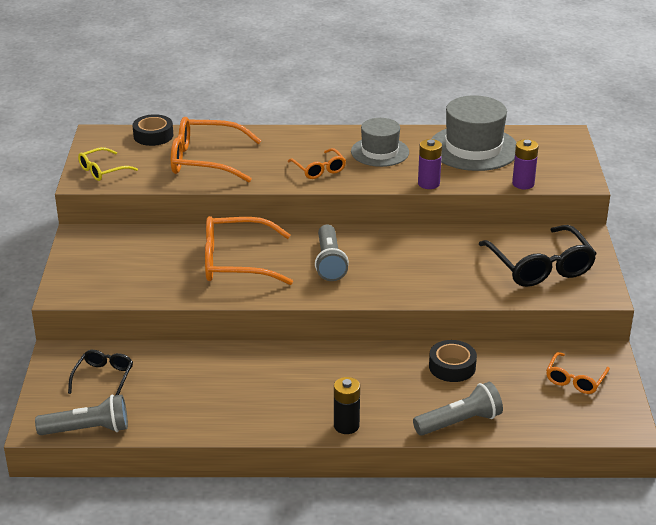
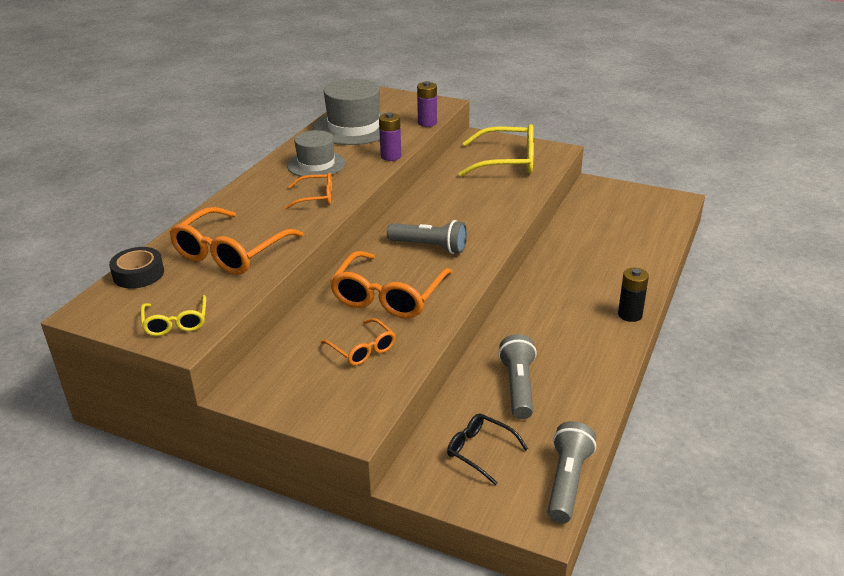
camera: 65 degrees left, 0 degrees up
(452, 367) = (575, 246): black tape -> none
(459, 422) = (647, 261): grey flashlight -> grey flashlight (518, 386)
(540, 266) = (506, 162): black glasses -> yellow glasses
(575, 379) = (617, 203): orange glasses -> orange glasses (362, 349)

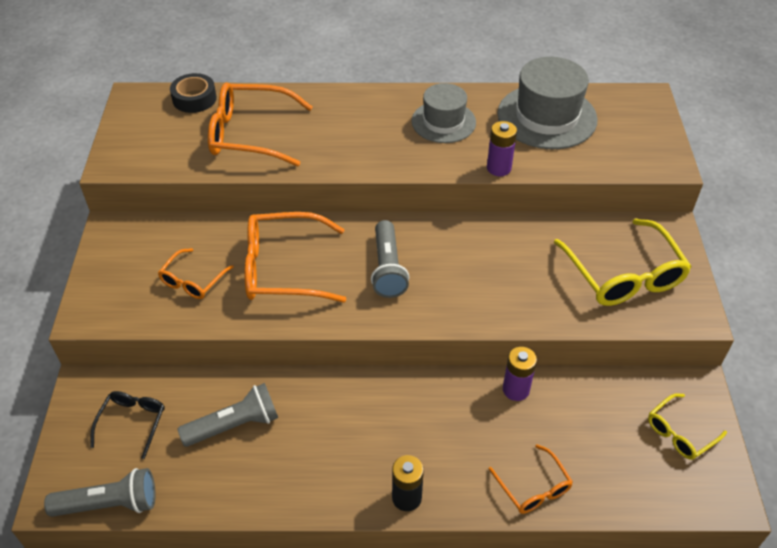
camera: 65 degrees right, 15 degrees up
(176, 322) = (135, 148): yellow glasses -> yellow glasses (680, 432)
(315, 197) = (376, 147): orange glasses -> orange glasses (533, 487)
(427, 123) = (604, 168): purple battery -> purple battery (516, 389)

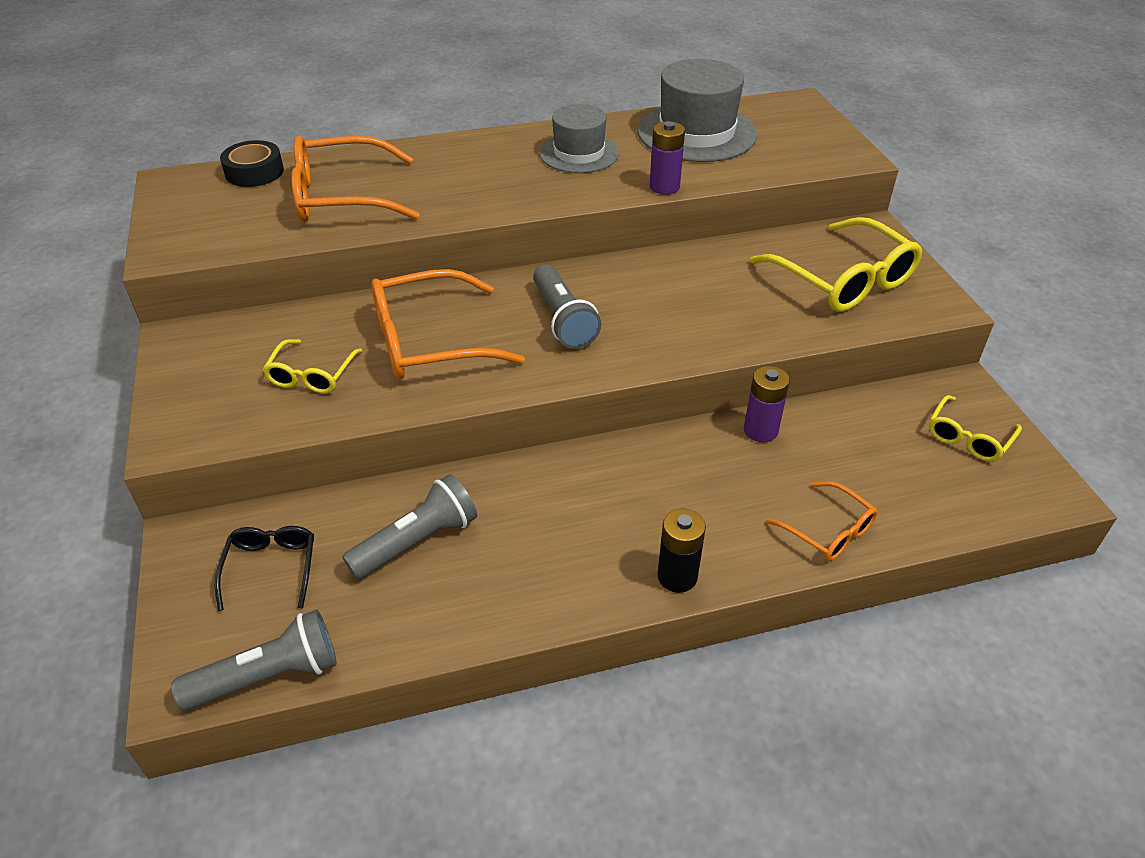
camera: 15 degrees left, 5 degrees down
(193, 280) = (312, 375): orange glasses -> yellow glasses

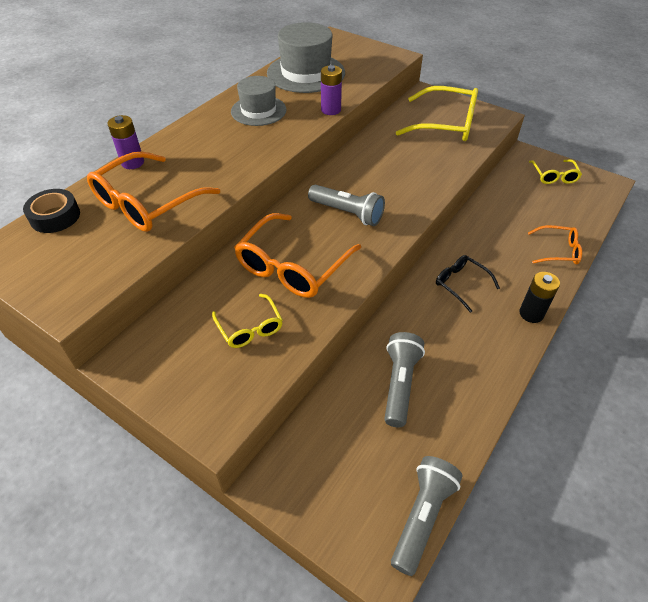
camera: 40 degrees left, 5 degrees up
(271, 569) = (343, 459): black glasses -> black glasses (461, 284)
(760, 430) = (477, 221): purple battery -> purple battery (132, 163)

